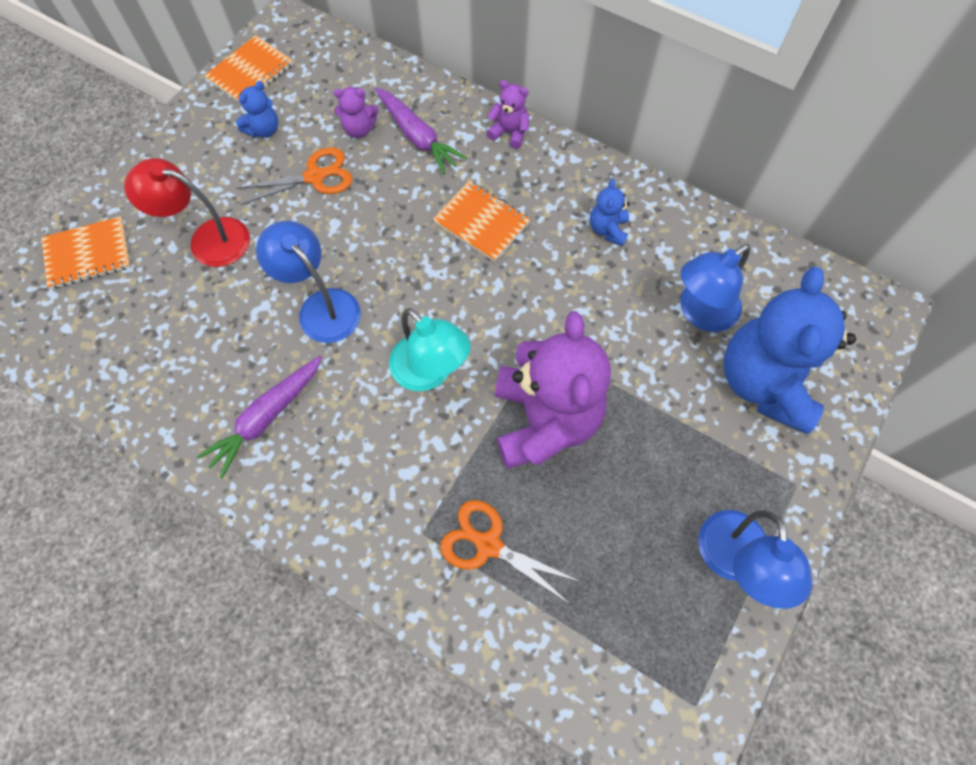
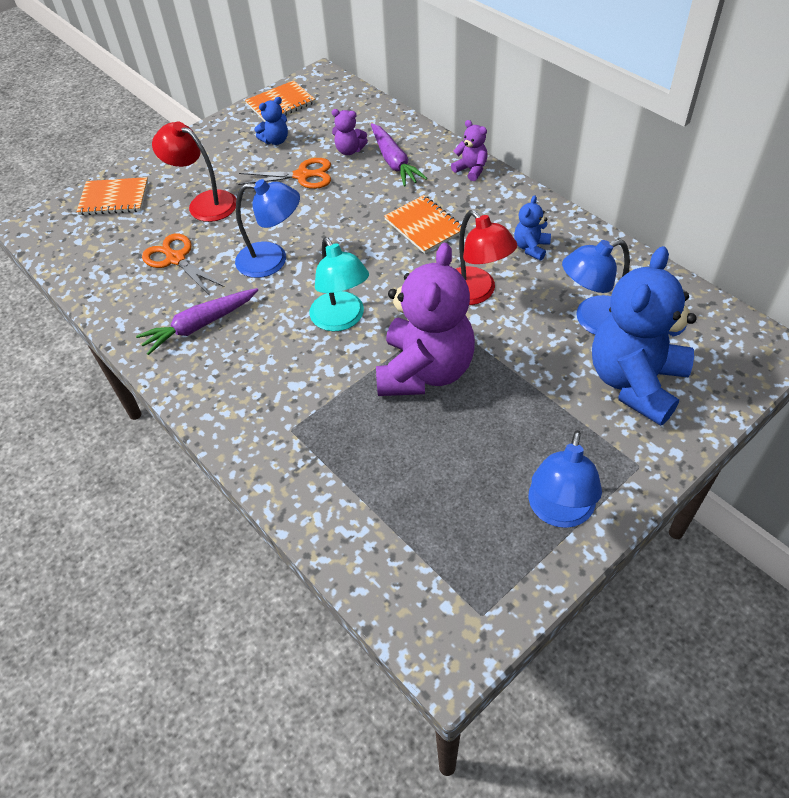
camera: 20 degrees right, 15 degrees down
(321, 306) = (272, 260): blue lamp -> blue lamp turned 120 degrees clockwise
(488, 544) = (342, 449): orange scissors -> orange scissors (175, 259)
(567, 304) = (475, 293): none -> red lamp

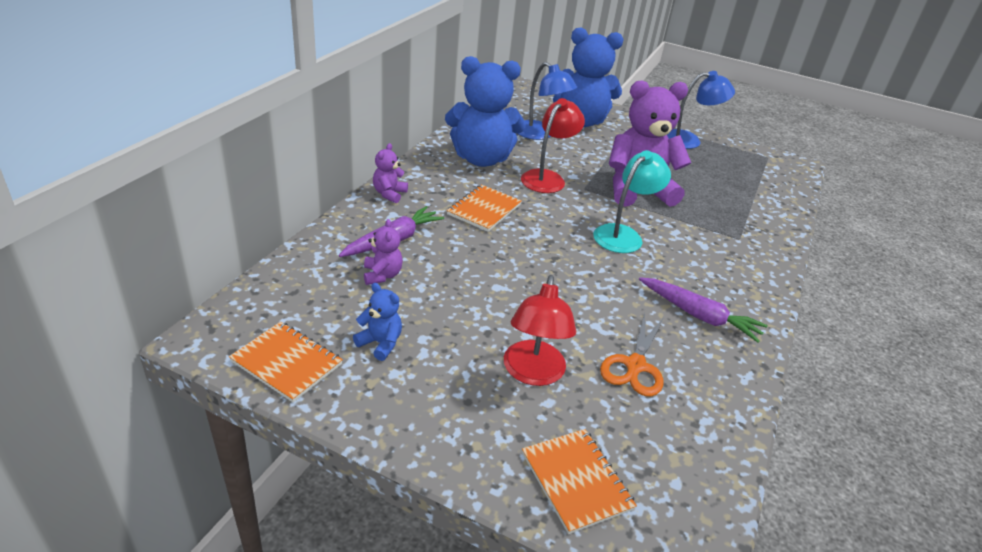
camera: 120 degrees left, 15 degrees down
(272, 260) = (586, 290): blue lamp -> none
(303, 175) = (443, 301): orange scissors -> none
(531, 248) = (481, 159): blue teddy bear -> blue teddy bear, size x2.33

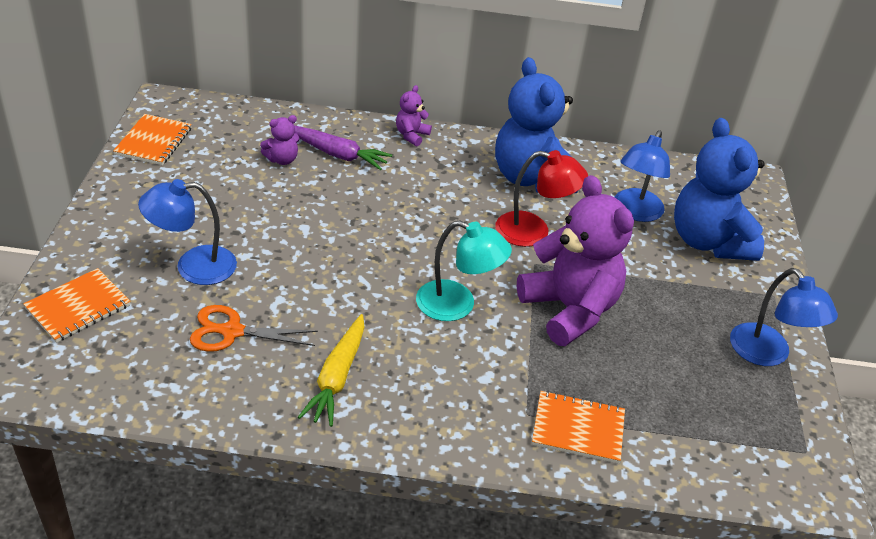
camera: 70 degrees right, 5 degrees up
(380, 343) = (194, 178): blue teddy bear -> none
(389, 194) = (411, 135): purple teddy bear -> purple teddy bear turned 60 degrees counterclockwise
(484, 209) = (429, 197): orange notebook -> orange notebook (578, 429)
(533, 373) = (193, 266): red lamp -> blue lamp
(699, 316) = (337, 377): purple carrot -> yellow carrot

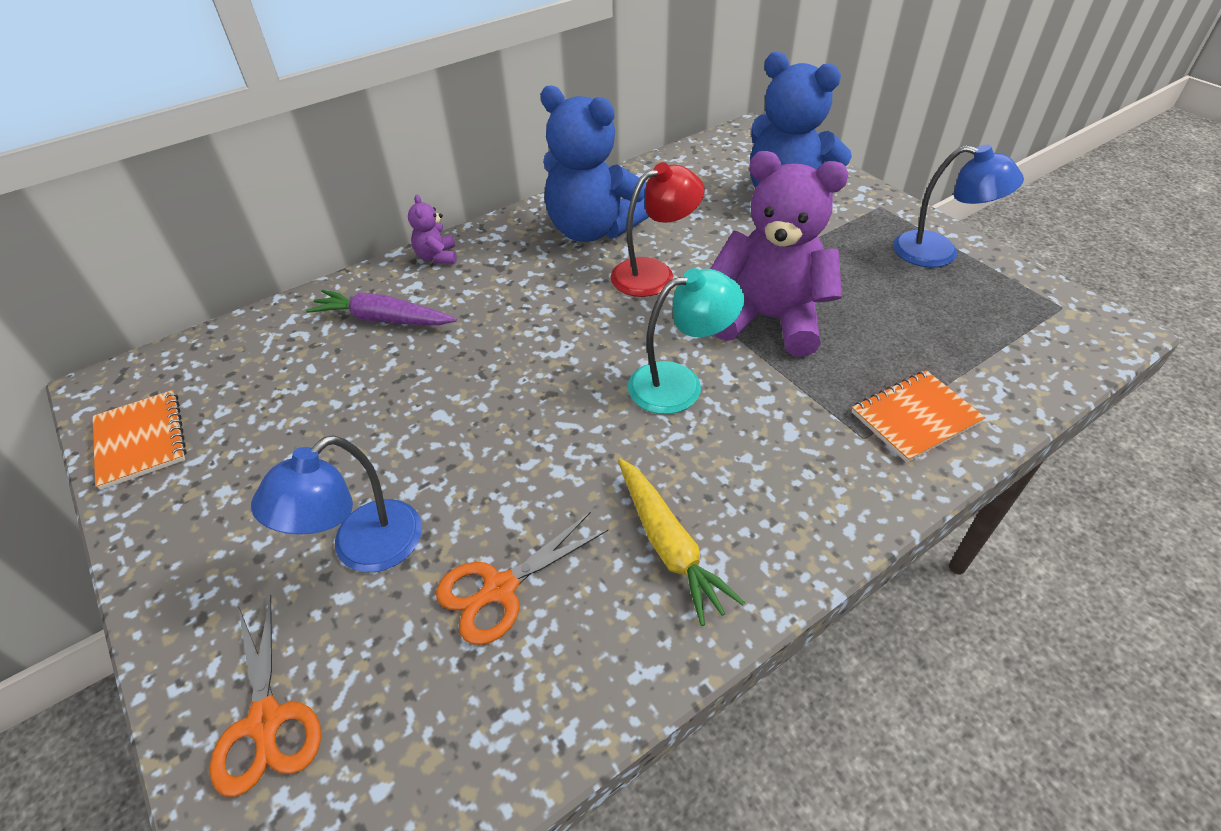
camera: 35 degrees left, 5 degrees up
(78, 307) = (266, 722): orange notebook -> orange scissors
(282, 159) = (329, 361): purple teddy bear -> none
(337, 154) = (383, 319): purple carrot -> purple carrot turned 150 degrees counterclockwise
(635, 212) = (706, 206): blue lamp -> none

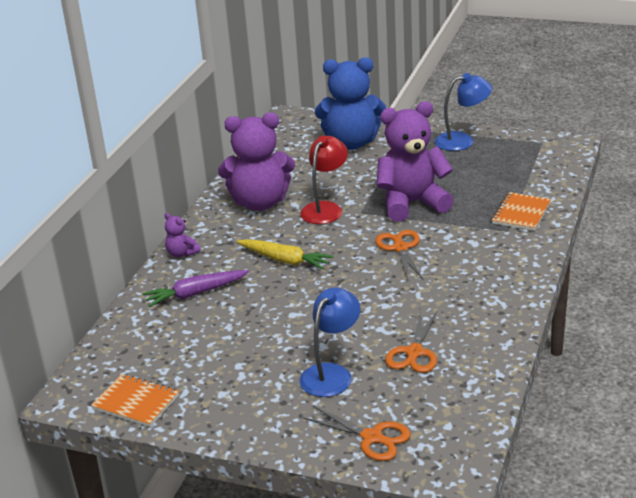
camera: 35 degrees left, 15 degrees down
(363, 549) = (331, 373): blue lamp -> blue lamp turned 150 degrees counterclockwise
(592, 230) = (260, 203): blue teddy bear -> purple teddy bear
(668, 545) = (468, 304): yellow carrot -> yellow carrot (285, 260)
(679, 384) = (400, 248): turquoise lamp -> orange scissors

